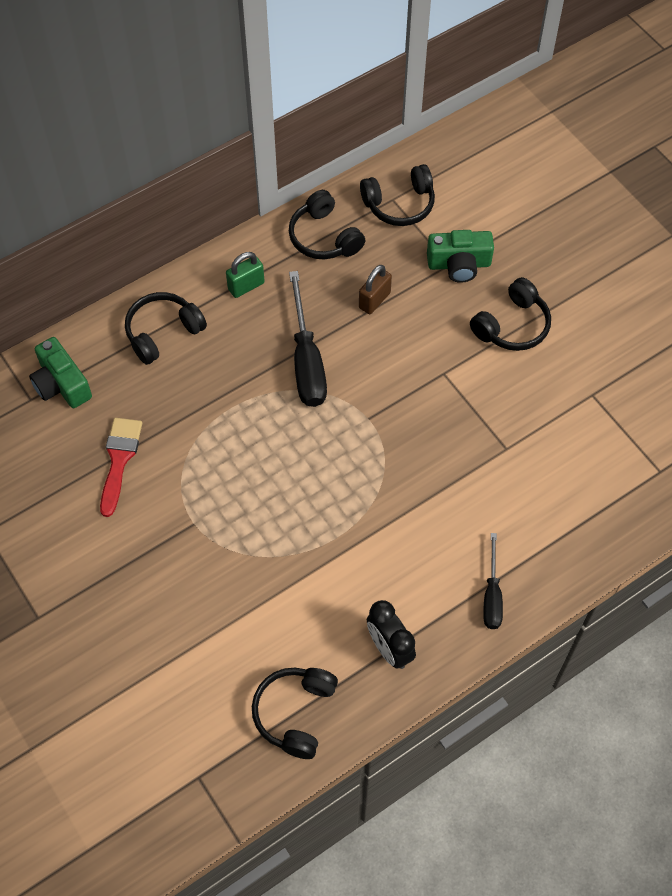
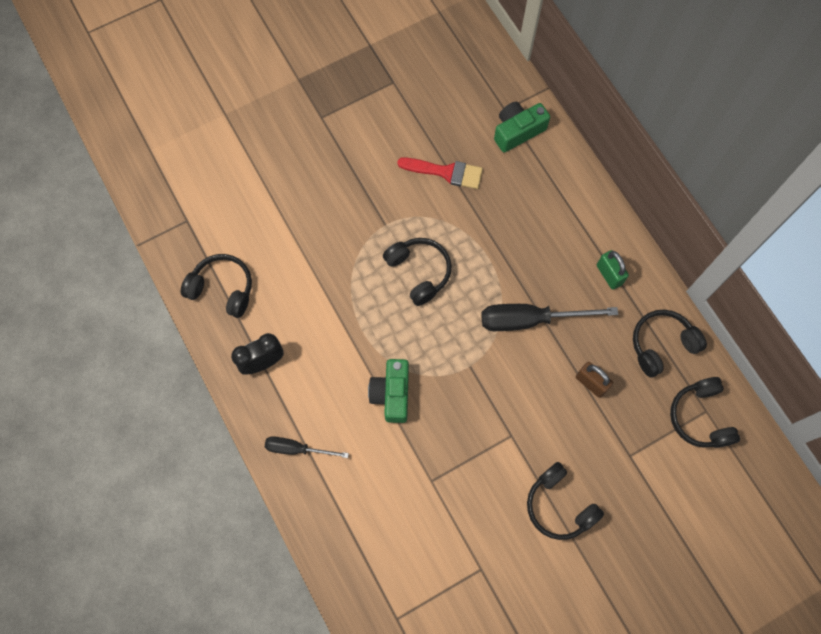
camera: 95 degrees right, 10 degrees up
(163, 332) = (563, 207): black headphones -> black headphones (419, 272)
(459, 264) = (629, 465): green camera -> green camera (392, 394)

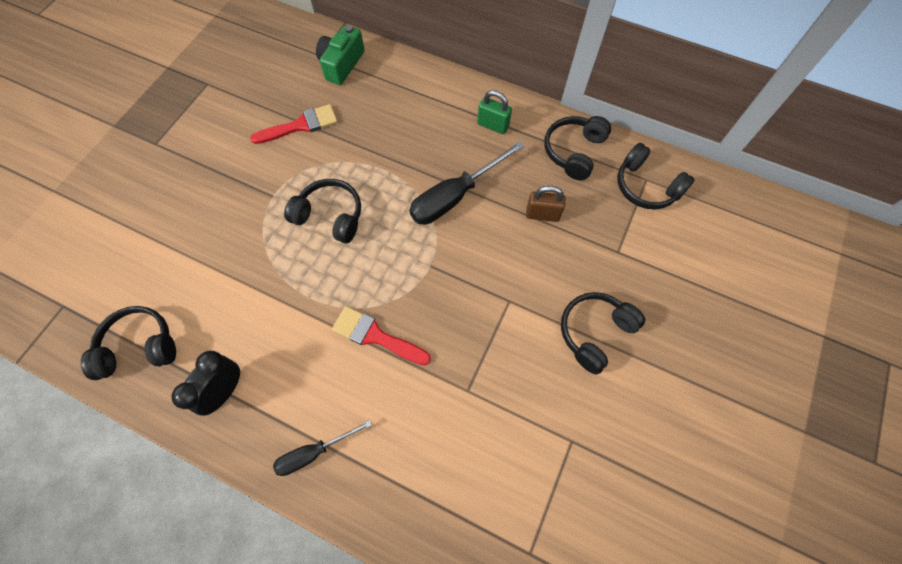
camera: 35 degrees left, 5 degrees down
(392, 394) = (376, 336): green camera -> red brush
(559, 505) = (595, 332): black headphones -> black headphones turned 120 degrees clockwise

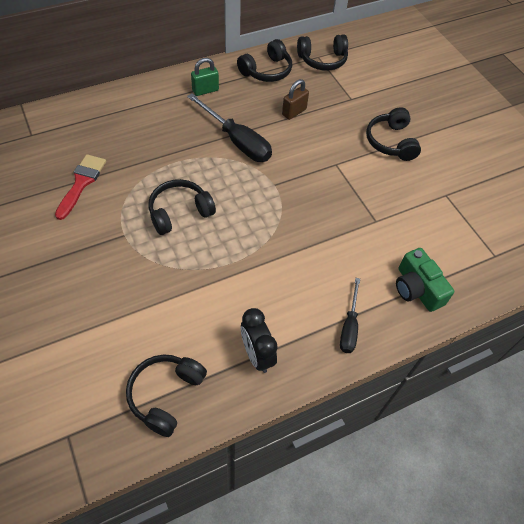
camera: 55 degrees left, 10 degrees down
(341, 64) = (57, 129): green camera -> green camera (417, 288)
(376, 336) = (297, 243): red brush -> none
(455, 196) = (237, 141): black screwdriver -> black screwdriver turned 45 degrees counterclockwise
(574, 152) = (266, 71): black headphones -> black headphones turned 105 degrees counterclockwise

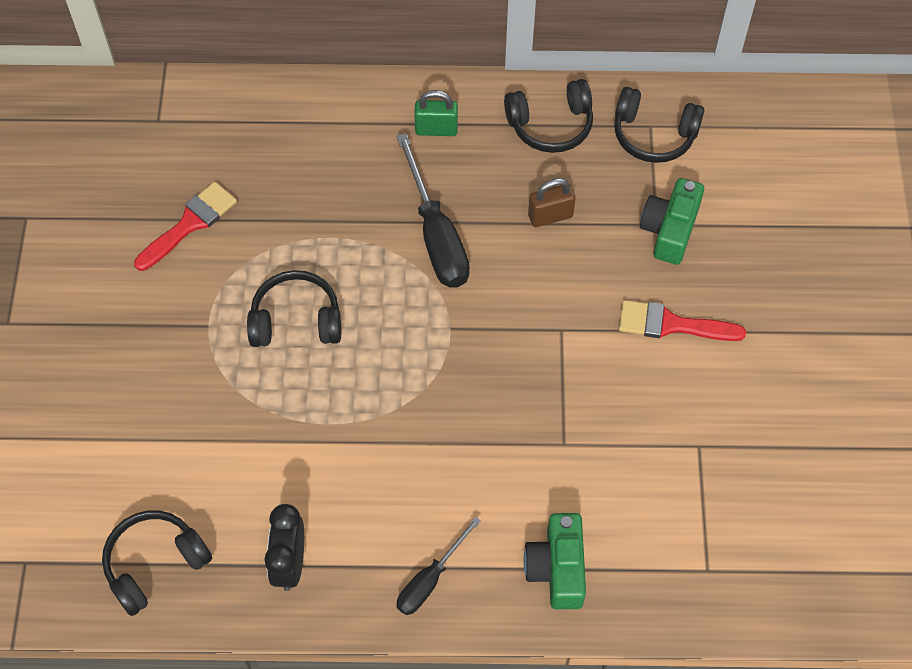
camera: 30 degrees right, 5 degrees up
(360, 99) = (669, 230): none -> green camera
(391, 142) = (671, 324): black headphones -> red brush

